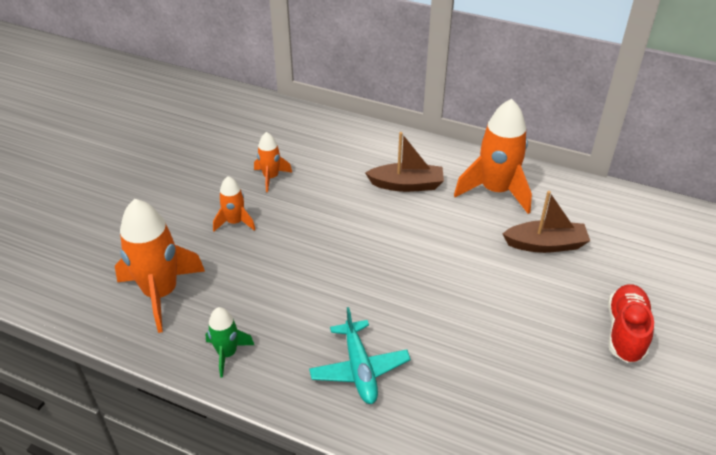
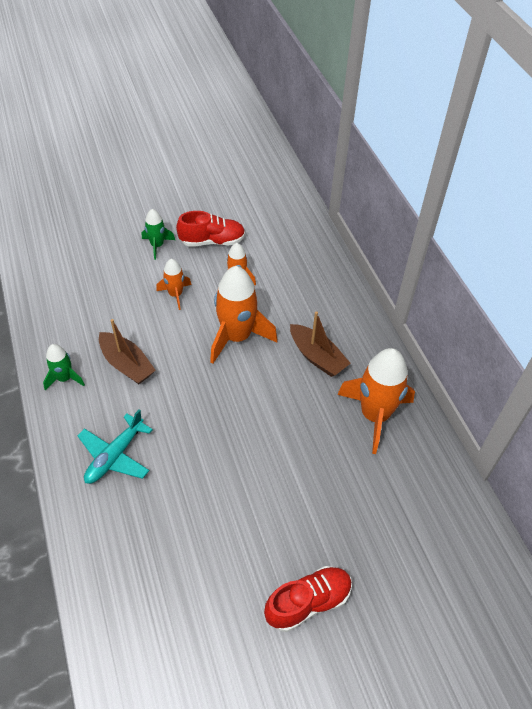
camera: 45 degrees right, 10 degrees up
(161, 293) = (80, 309): orange rocket -> orange rocket (237, 337)
(164, 200) = (157, 245): none -> green rocket
(210, 166) = (212, 241): none -> red shoe
(545, 244) = (349, 487): brown boat -> brown boat (127, 364)

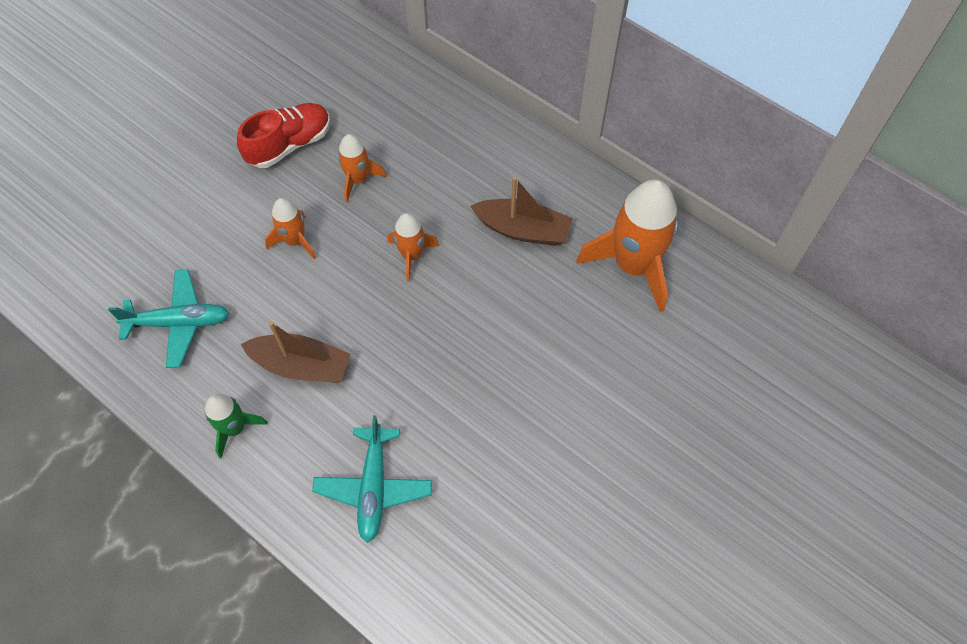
camera: 30 degrees left, 10 degrees up
(79, 306) = (179, 322): none -> turquoise plane
(157, 245) = (221, 186): green rocket -> none
(237, 337) = (412, 255): orange rocket -> orange rocket, size x0.53
(308, 602) = (706, 518): red shoe -> none

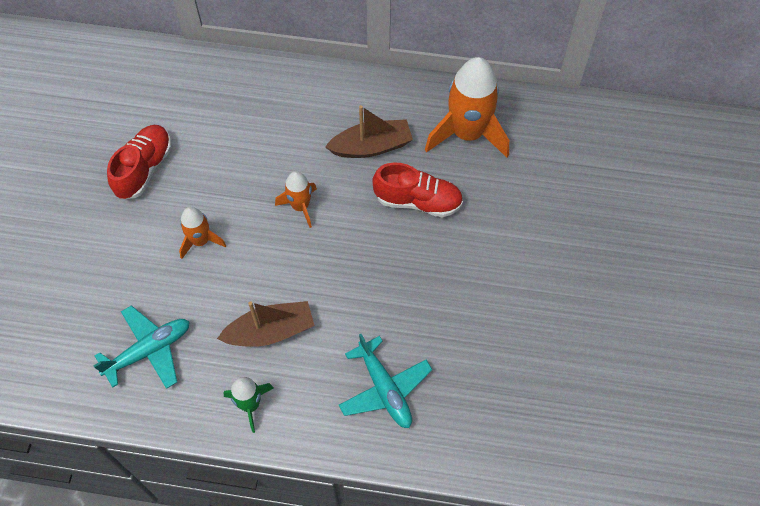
camera: 30 degrees left, 0 degrees up
(358, 179) = (219, 170): orange rocket -> none
(534, 310) = (418, 201): none -> red shoe

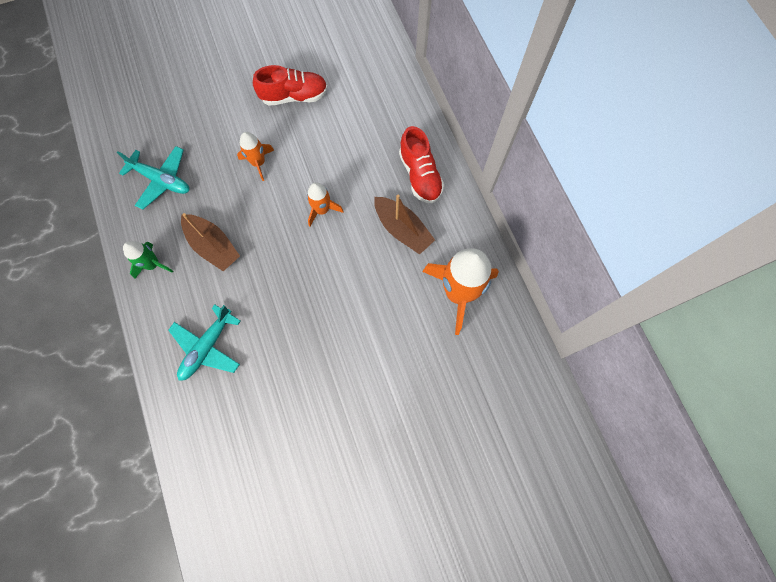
camera: 60 degrees right, 10 degrees up
(418, 201) = (375, 288): red shoe -> red shoe (420, 175)

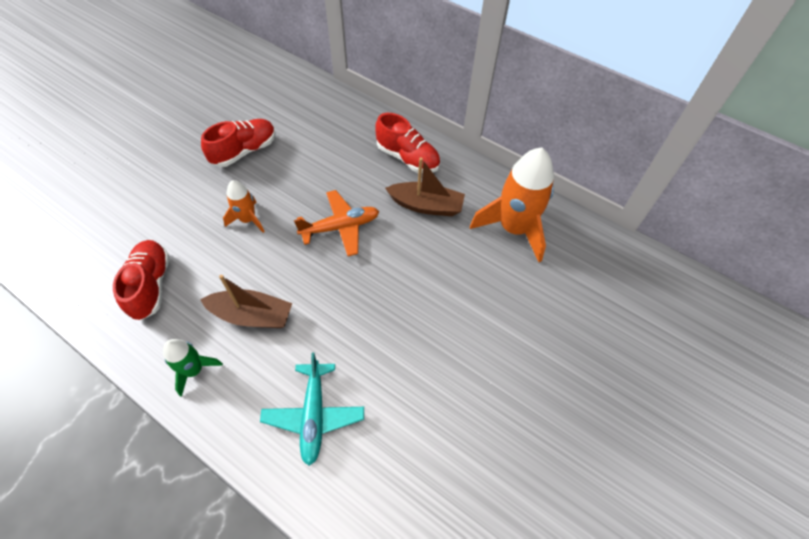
camera: 35 degrees left, 15 degrees down
(161, 180) = (151, 285): turquoise plane -> red shoe
(322, 210) = (340, 227): orange rocket -> orange plane

